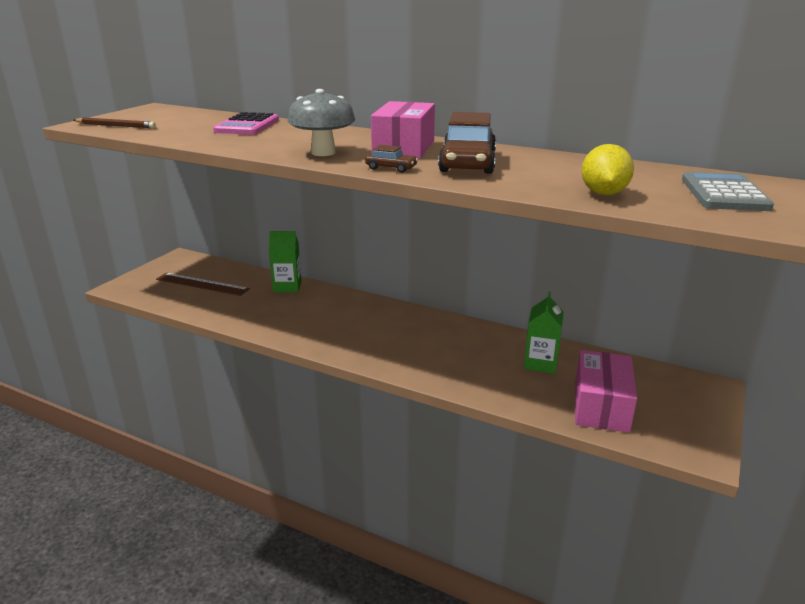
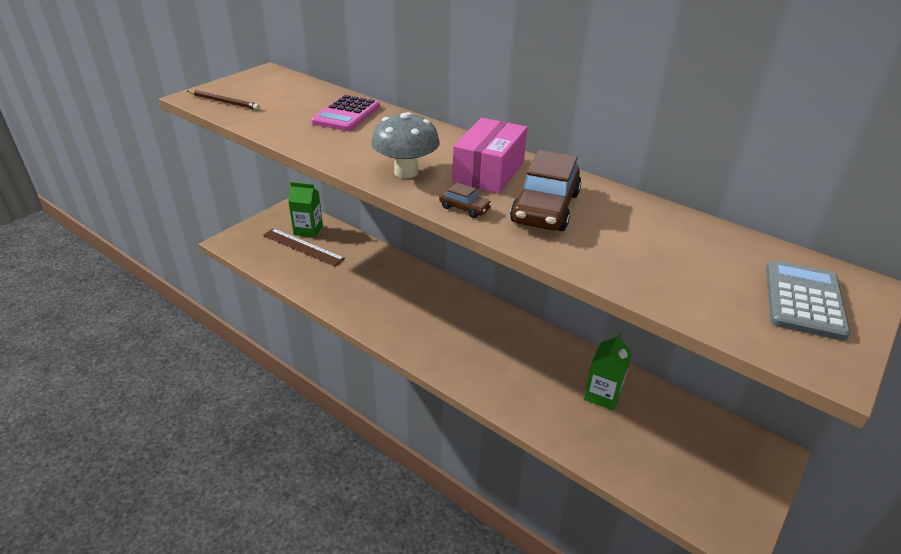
camera: 10 degrees right, 10 degrees up
(287, 286) = (380, 260): green carton -> green carton (308, 230)
(601, 406) = (648, 459): pink box -> none
(603, 194) = (670, 283): yellow lemon -> none

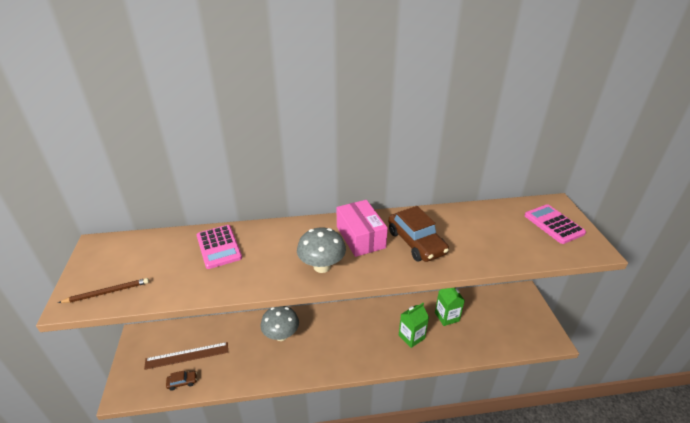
camera: 45 degrees left, 0 degrees up
(308, 230) = (174, 340): green carton -> green carton (411, 337)
(396, 284) = (281, 335): none -> grey mushroom
(464, 208) = (385, 269): brown car -> brown car (182, 382)
(803, 300) = (553, 224): grey calculator -> pink calculator

